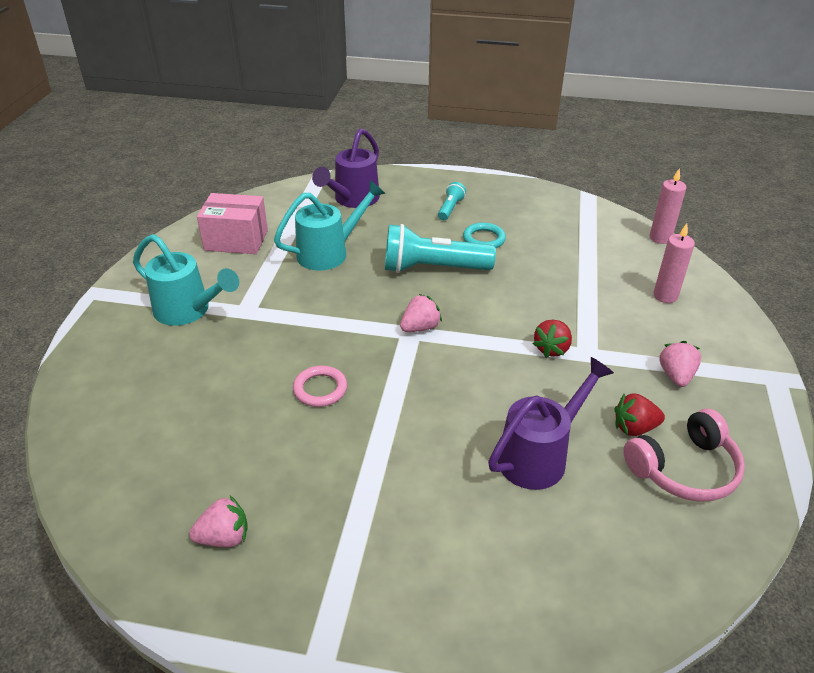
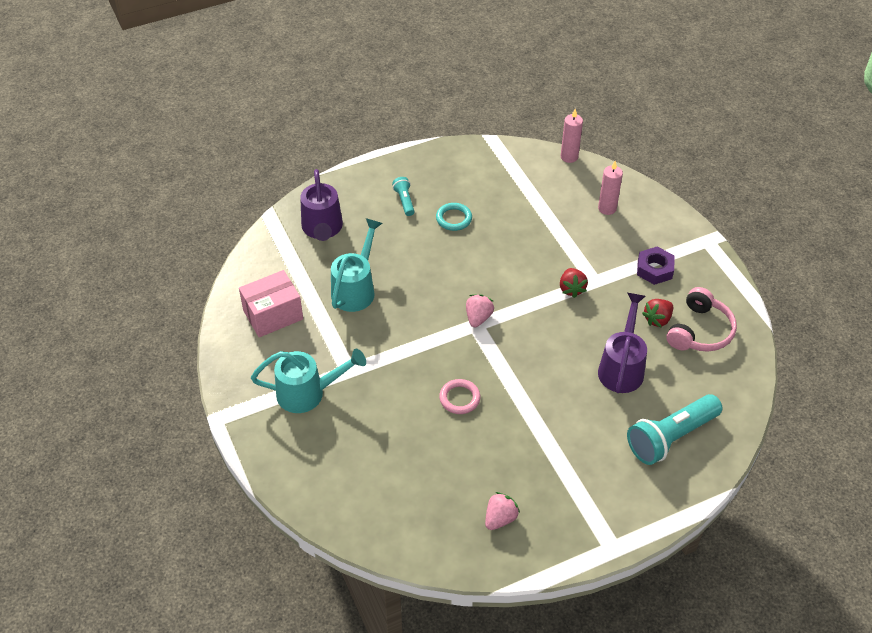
camera: 35 degrees left, 10 degrees up
(432, 268) = (442, 264): turquoise flashlight -> turquoise flashlight (670, 437)
(676, 376) = (654, 269): pink strawberry -> purple nut

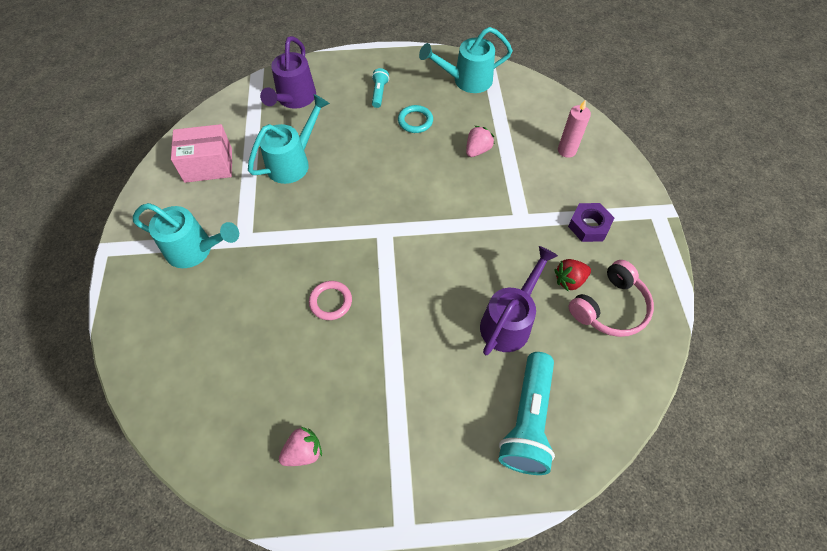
camera: 20 degrees right, 10 degrees up
(478, 318) = (390, 224): pink strawberry -> pink strawberry (477, 150)
(484, 166) = (467, 80): none -> turquoise watering can
(569, 157) = (551, 91): pink candle -> none
(571, 289) = (495, 221): red strawberry -> none
(670, 437) = (527, 421): turquoise flashlight -> turquoise flashlight turned 60 degrees counterclockwise

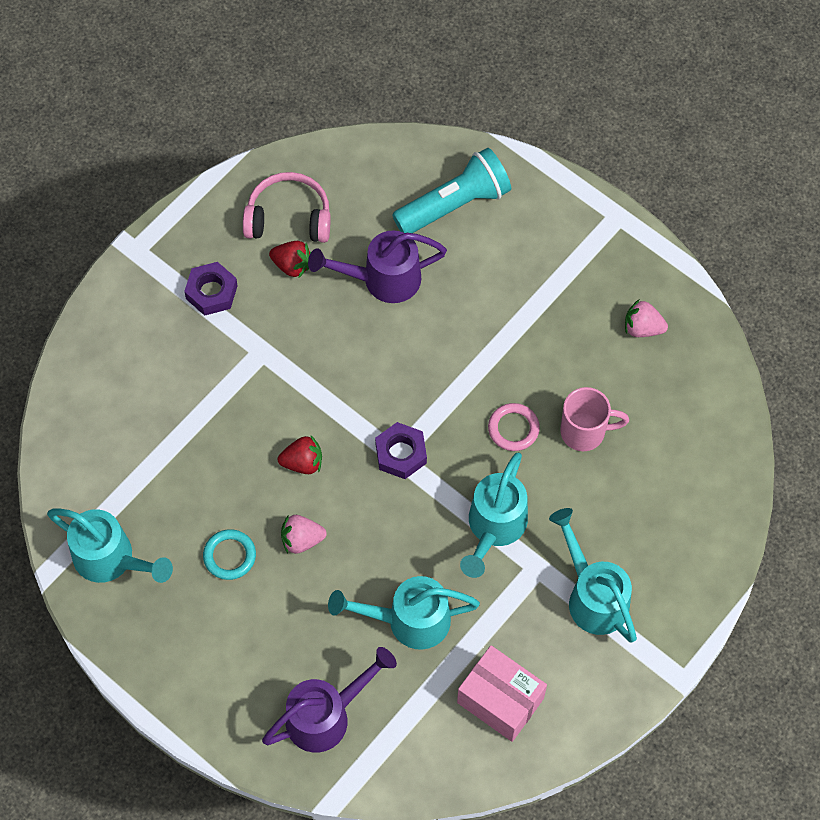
camera: 135 degrees left, 5 degrees up
(282, 339) = (585, 432): none -> pink mug
(289, 239) = (494, 527): none -> turquoise watering can
(379, 93) = (224, 633): turquoise flashlight -> none
(383, 233) = (401, 454): none -> purple nut
(430, 186) = (303, 462): none -> red strawberry
(477, 150) = (210, 460): pink strawberry -> pink strawberry (302, 540)
(566, 150) = (127, 378): pink candle -> none

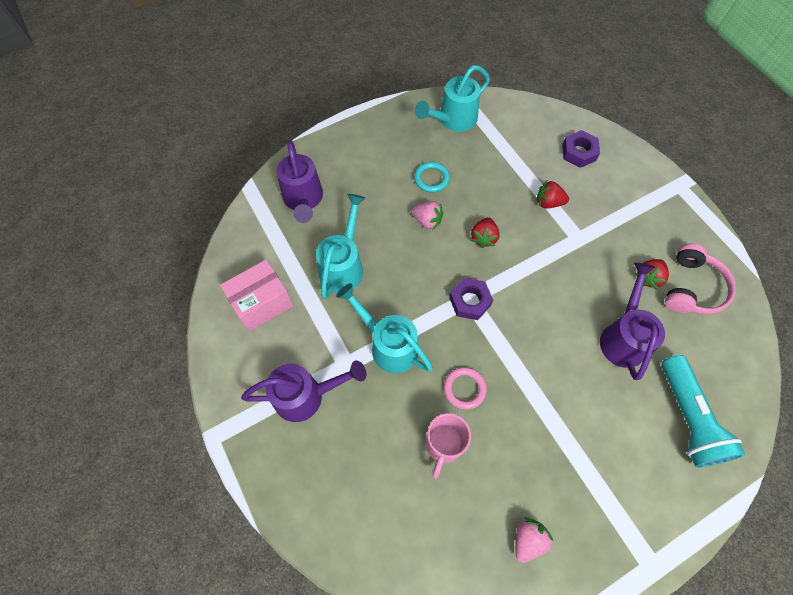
camera: 110 degrees right, 0 degrees up
(211, 292) = (635, 221): purple nut -> purple nut (579, 152)
(218, 398) = (548, 203): none -> red strawberry
(302, 540) = (427, 221): pink strawberry -> pink strawberry turned 105 degrees clockwise
(593, 596) = (306, 396): turquoise watering can -> purple watering can

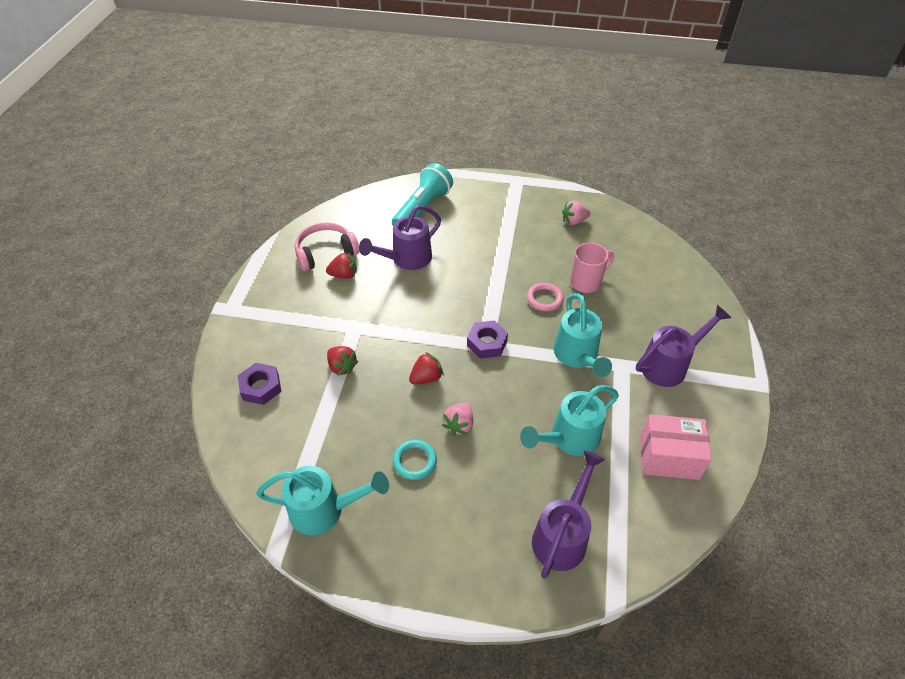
camera: 140 degrees left, 15 degrees down
(306, 396) = (669, 365): purple watering can -> purple watering can turned 120 degrees clockwise
(427, 221) = (459, 425): pink strawberry -> pink strawberry turned 135 degrees counterclockwise

